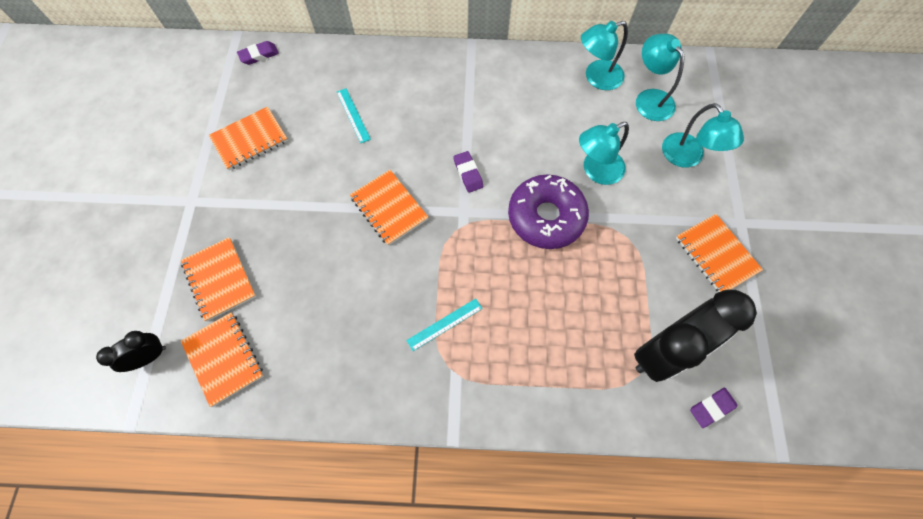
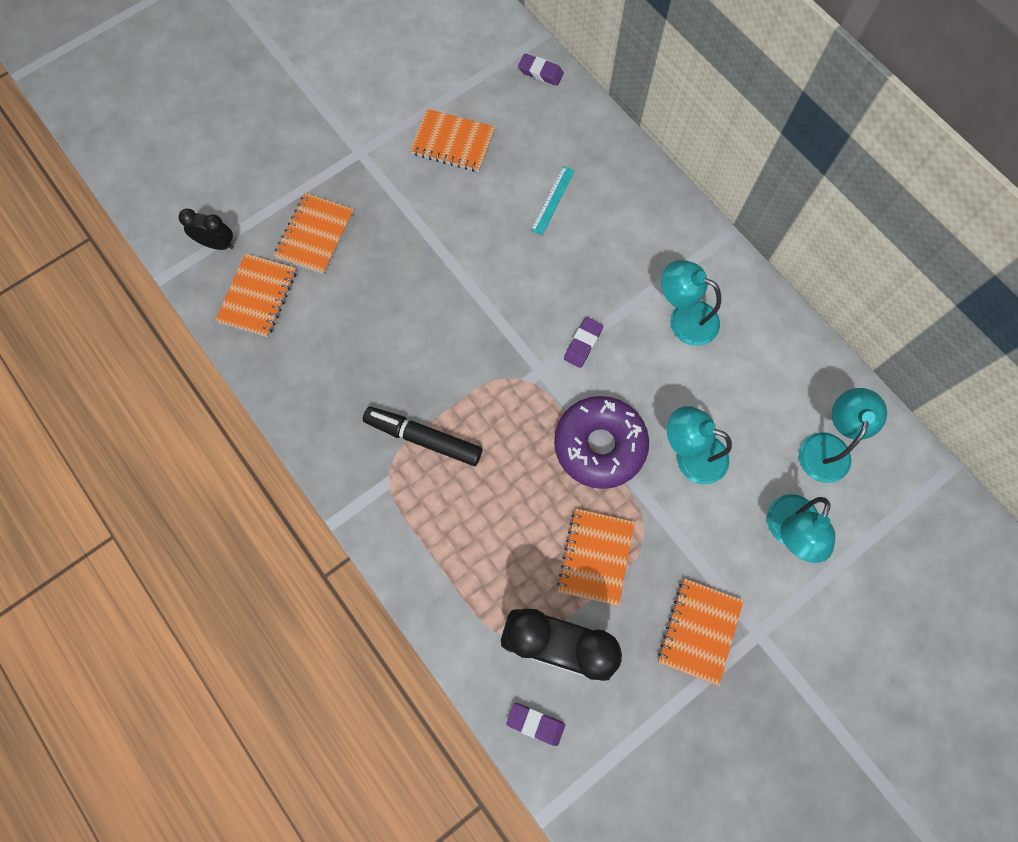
camera: 50 degrees right, 5 degrees up
(389, 208) = (489, 307): orange notebook -> orange notebook (595, 557)
(444, 324) = (423, 438): turquoise ruler -> black marker
(596, 78) = (803, 378): turquoise lamp -> turquoise lamp (684, 318)

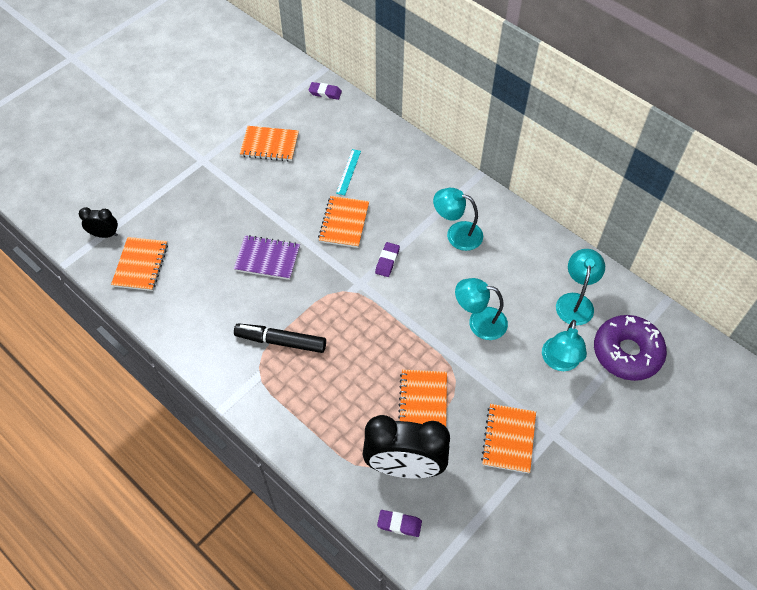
camera: 10 degrees left, 15 degrees down
(315, 235) = (178, 218): orange notebook -> orange notebook (344, 223)
(424, 314) = (267, 259): none -> purple notebook
(599, 445) = (412, 326): purple donut -> purple donut (627, 352)

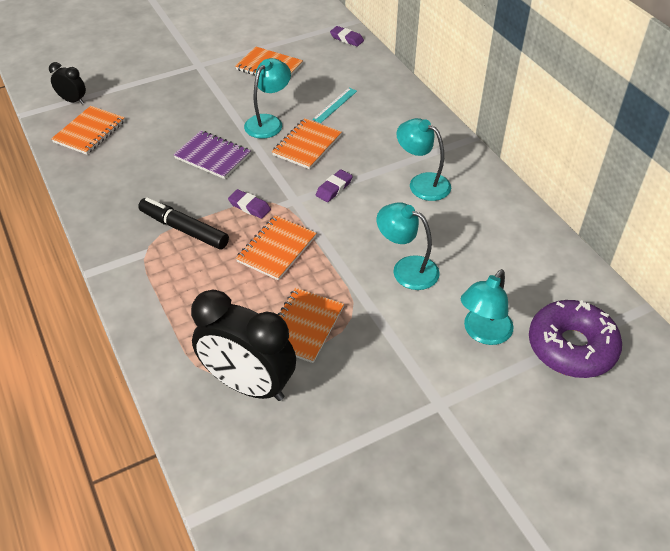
camera: 20 degrees right, 10 degrees down
(399, 524) = (211, 441): purple eraser -> purple eraser (249, 206)
(508, 439) = (383, 394): orange notebook -> orange notebook (276, 249)
(575, 302) = (529, 279): turquoise lamp -> turquoise lamp (268, 122)

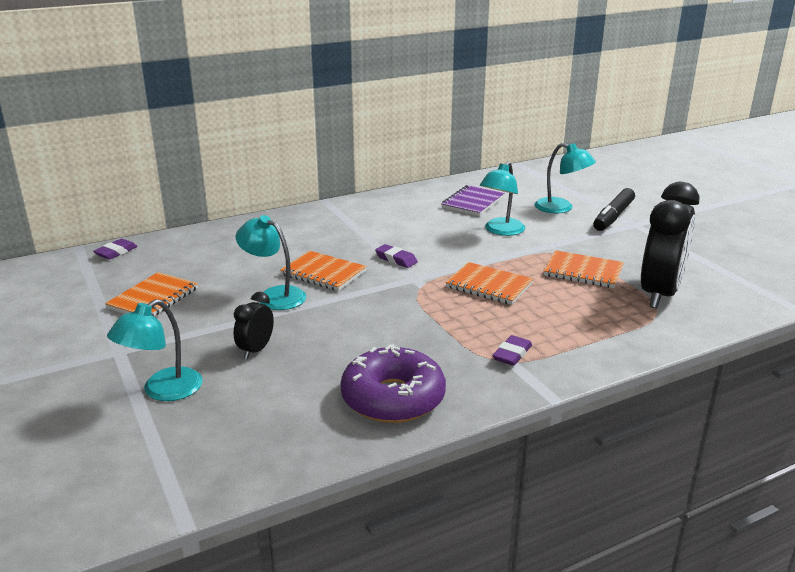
camera: 90 degrees left, 20 degrees down
(73, 101) = (165, 466): black clock -> black clock (256, 350)
(89, 132) = (260, 435): orange notebook -> none
(184, 229) = (468, 339): black marker -> black marker (613, 217)
(212, 156) = (335, 328): purple notebook -> purple notebook (473, 202)
(249, 206) = (426, 302): purple eraser -> purple eraser (512, 354)
(335, 105) = (252, 259): turquoise ruler -> none
(422, 183) = (388, 222): turquoise lamp -> turquoise lamp (163, 391)
(571, 347) = (562, 184): purple donut -> purple donut (393, 398)

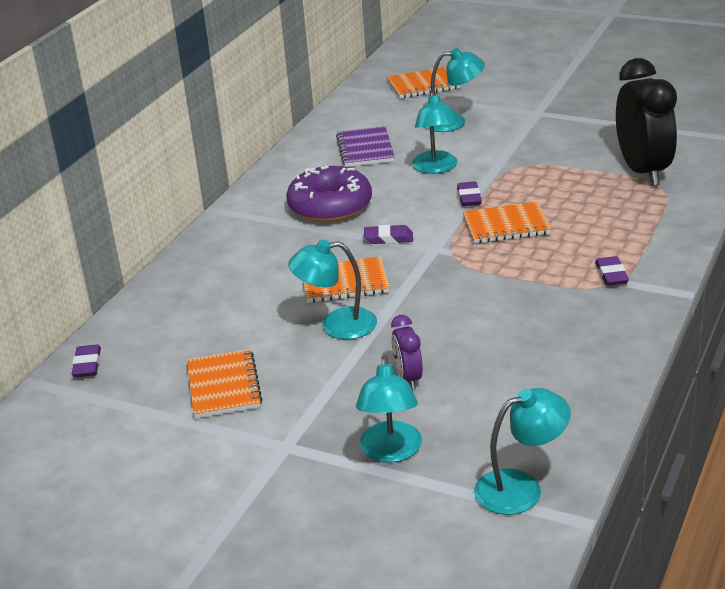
camera: 35 degrees left, 5 degrees up
(191, 467) = (521, 487): none -> turquoise lamp
(256, 350) = (408, 378): black clock -> purple clock
(393, 398) = (580, 354): purple donut -> purple donut (330, 206)
(493, 257) = (469, 197): none -> purple eraser
(583, 271) = (560, 177): orange notebook -> orange notebook (423, 85)
(613, 217) = (509, 112): black marker -> none

